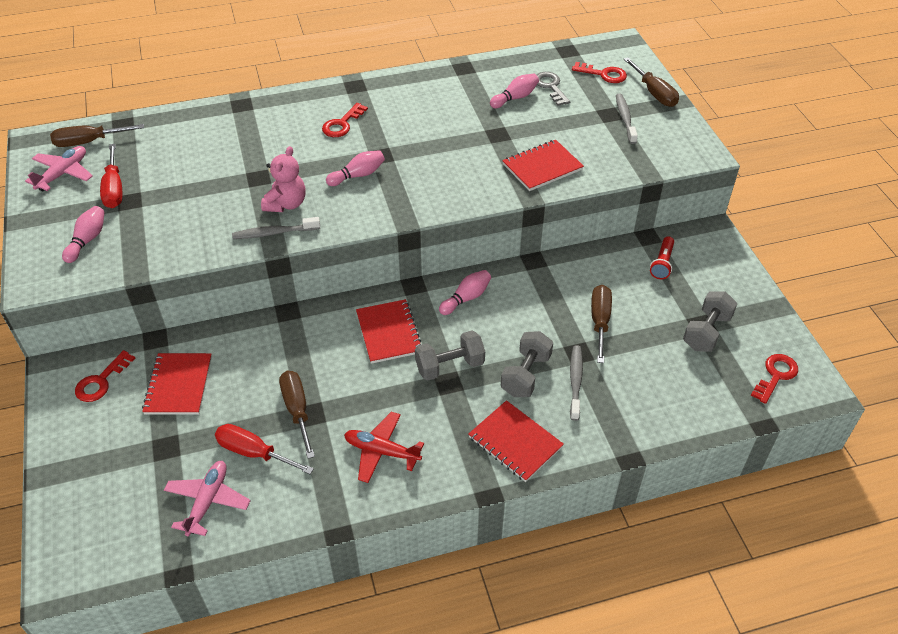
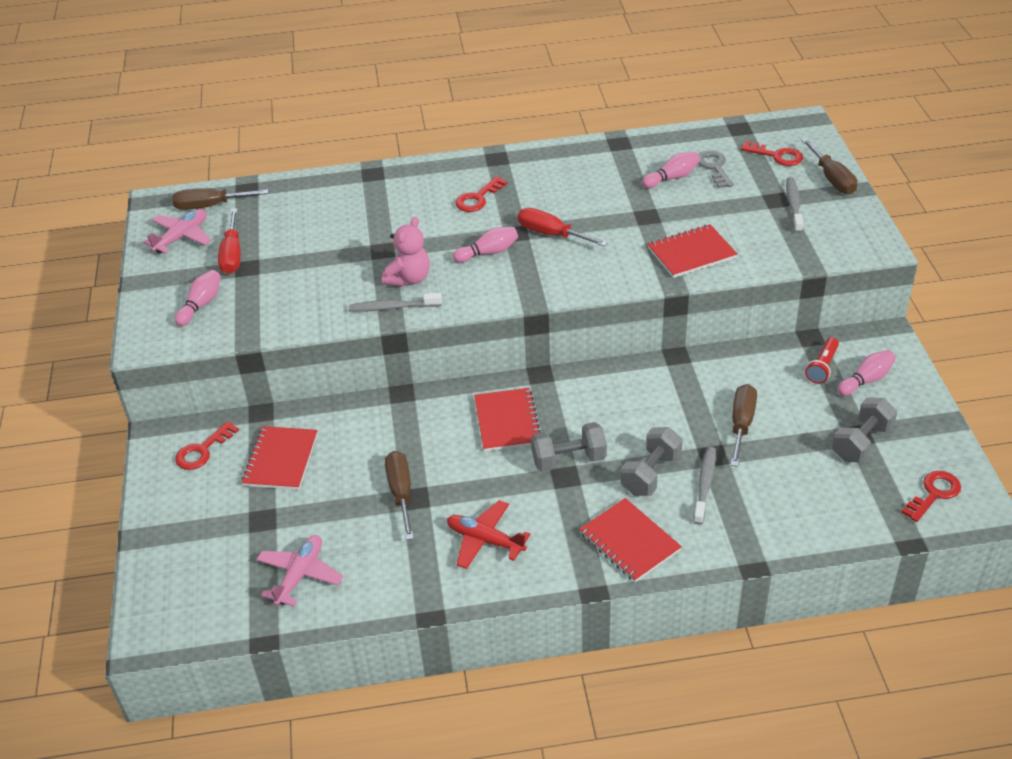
camera: 10 degrees right, 5 degrees down
(254, 452) = (351, 531): red screwdriver -> red screwdriver (551, 234)
(466, 298) = (596, 391): pink bowling pin -> pink bowling pin (866, 380)

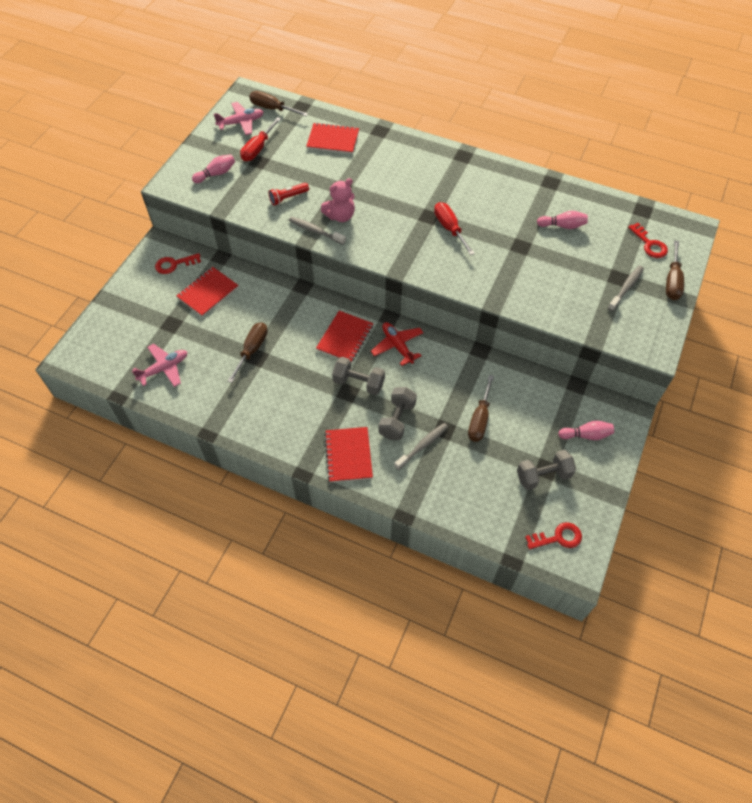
camera: 30 degrees right, 15 degrees up
(478, 198) = (427, 179): red key -> none
(485, 540) = (272, 406): red plane -> red plane (397, 346)
(488, 253) = (401, 222): pink bowling pin -> none
(651, 474) = (397, 420): grey dumbbell -> grey dumbbell turned 45 degrees counterclockwise
(691, 253) = (525, 288): red notebook -> red notebook (333, 140)
(714, 167) = (598, 232): grey key -> none
(741, 424) = (479, 419): brown screwdriver -> brown screwdriver turned 150 degrees clockwise
(822, 367) = (565, 410): red flashlight -> red flashlight (288, 198)

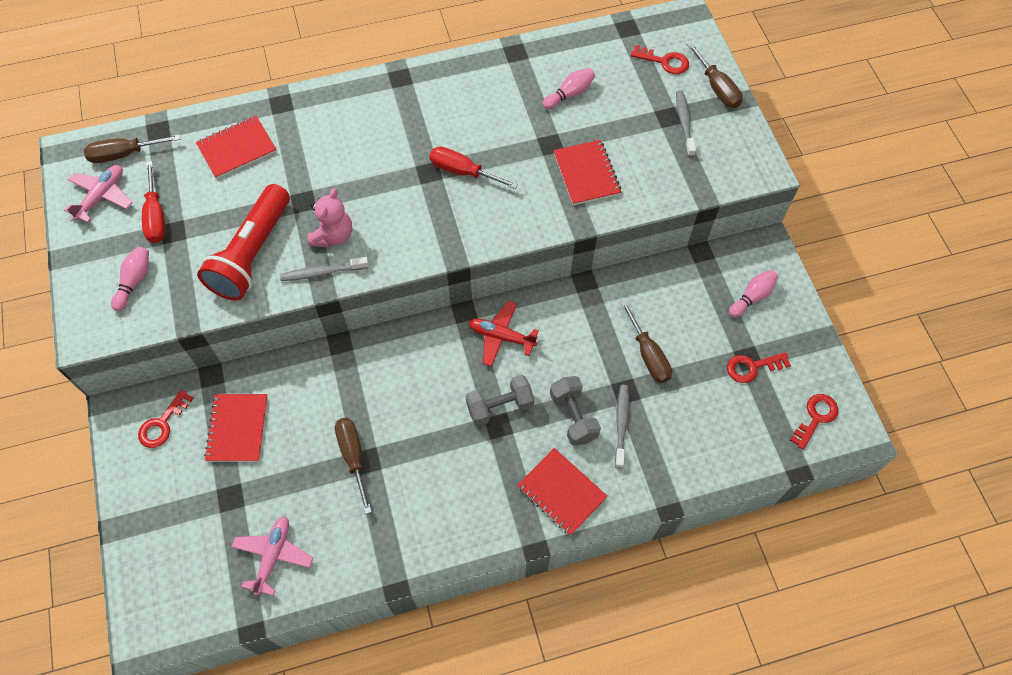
camera: 40 degrees left, 5 degrees up
(288, 198) = (252, 254): red flashlight -> red flashlight, size x2.21
(345, 338) = (440, 368): red notebook -> red notebook (586, 174)
(543, 476) = (752, 367): grey dumbbell -> red key

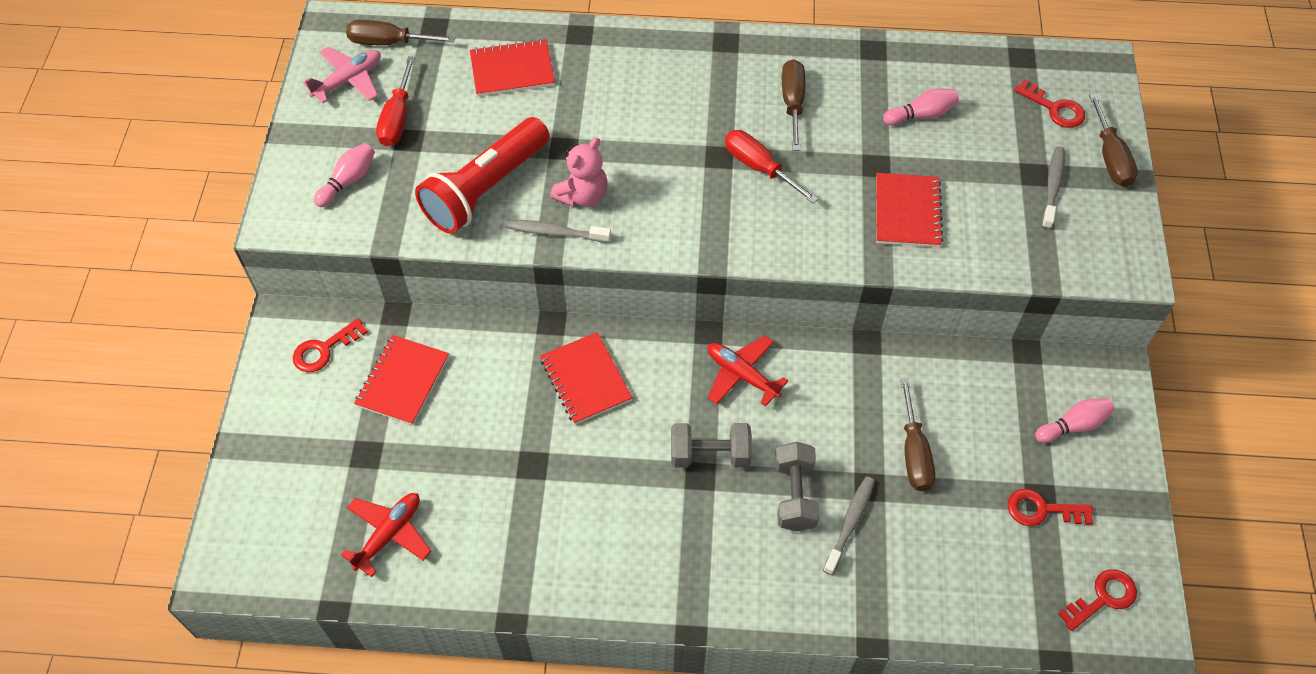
camera: 20 degrees right, 5 degrees down
(273, 556) = (389, 534): pink plane -> red plane
(353, 456) = (519, 455): brown screwdriver -> brown screwdriver (793, 103)
(561, 492) = (747, 578): red notebook -> red notebook (586, 380)

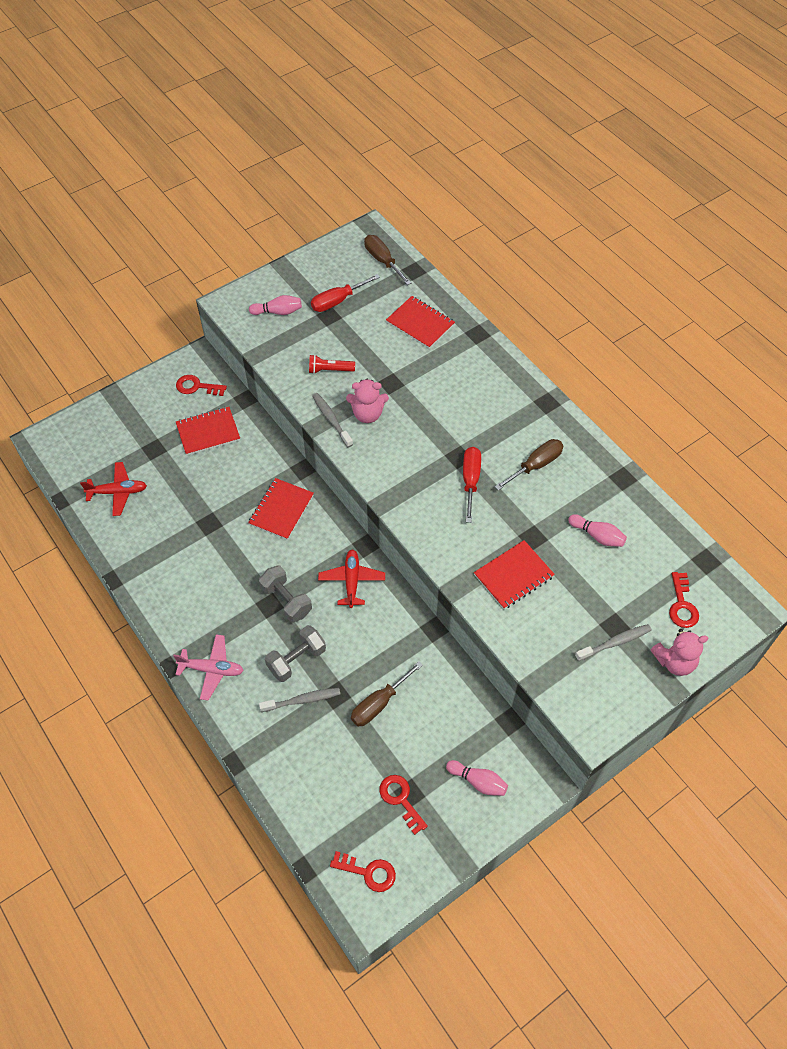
camera: 50 degrees right, 0 degrees up
(348, 80) = (340, 264): pink plane -> pink plane (211, 669)
(486, 189) = (329, 370): red flashlight -> red flashlight, size x0.45
(1110, 157) = (674, 661): brown screwdriver -> pink teddy bear

